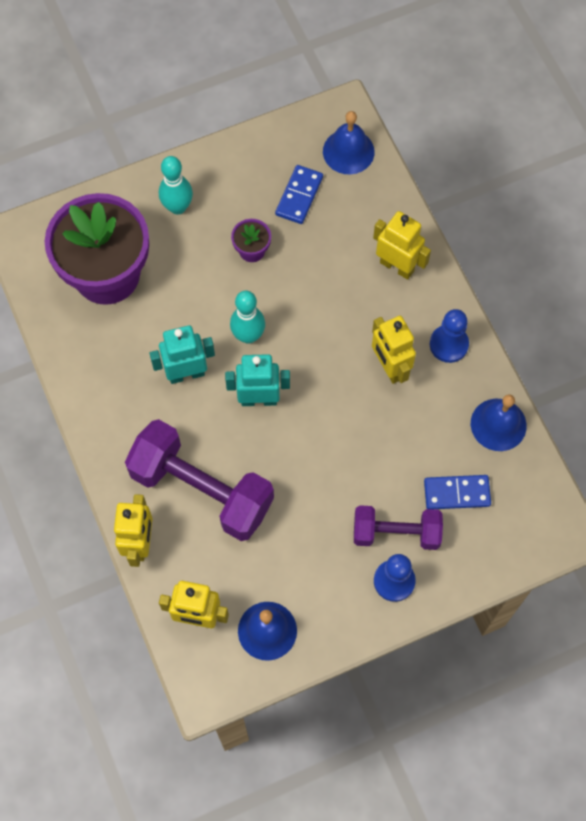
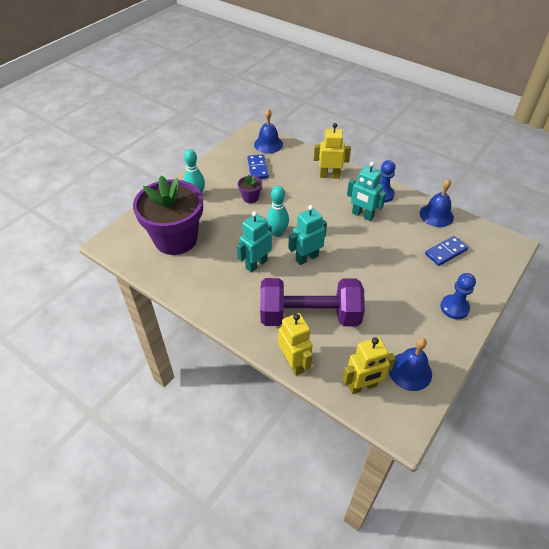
camera: 30 degrees left, 20 degrees down
(389, 367) = (362, 215): yellow robot -> turquoise robot
(396, 533) = (433, 284): purple dumbbell -> none

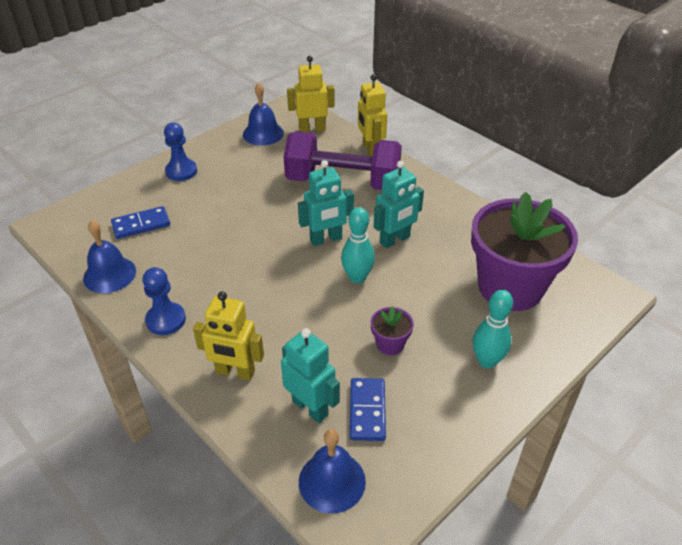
camera: 170 degrees left, 5 degrees down
(362, 215) = (219, 288): turquoise robot -> turquoise robot (310, 407)

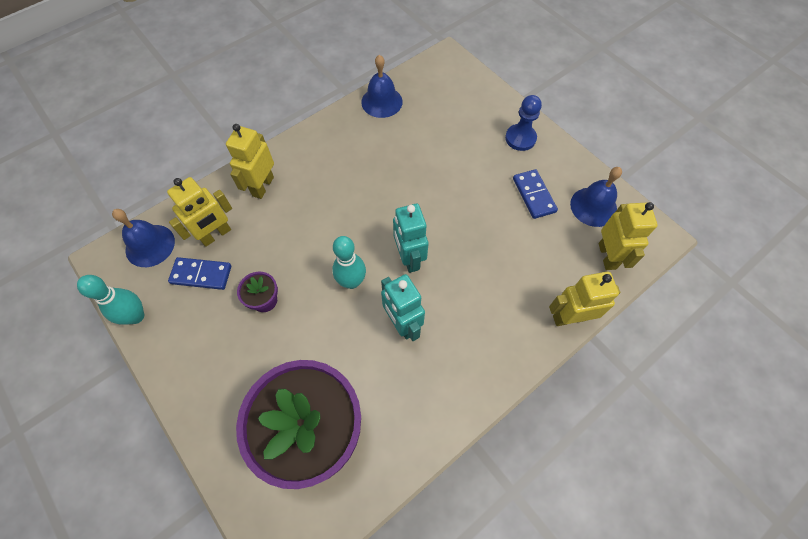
camera: 95 degrees right, 20 degrees up
(141, 225) = (441, 115): blue domino -> blue domino (533, 195)
(166, 320) = (325, 140): blue pawn -> none
(310, 407) = (216, 235): turquoise robot -> yellow robot
(343, 182) = (504, 281): purple dumbbell -> none
(487, 361) = (225, 382): turquoise bowling pin -> turquoise bowling pin (136, 316)

